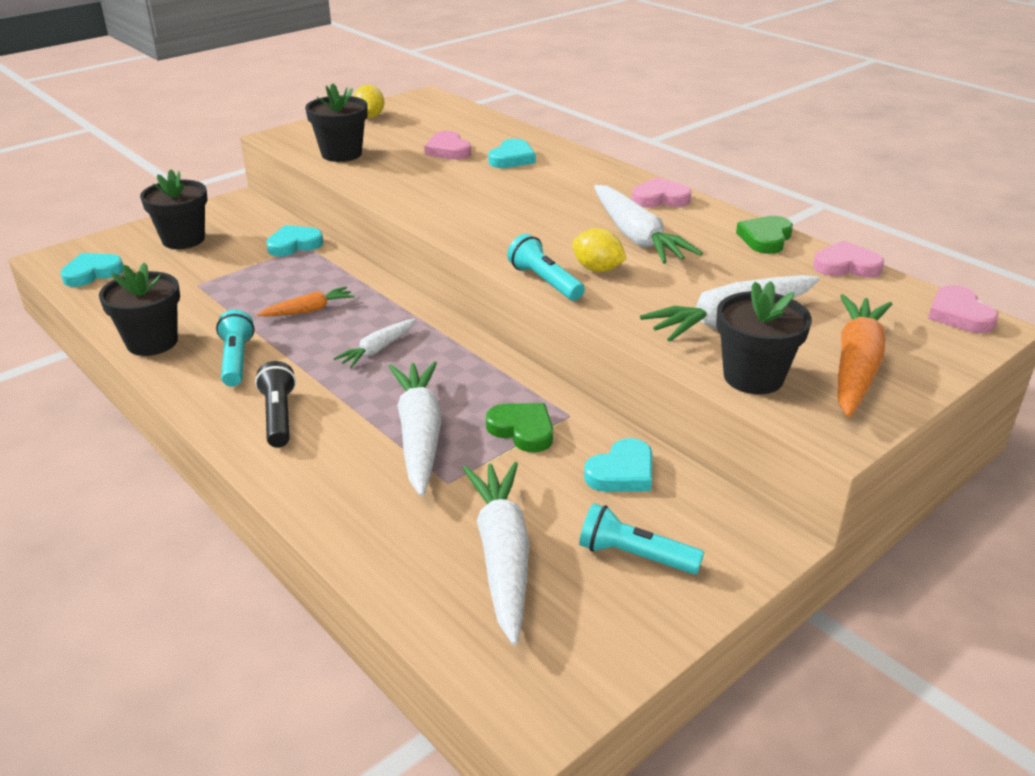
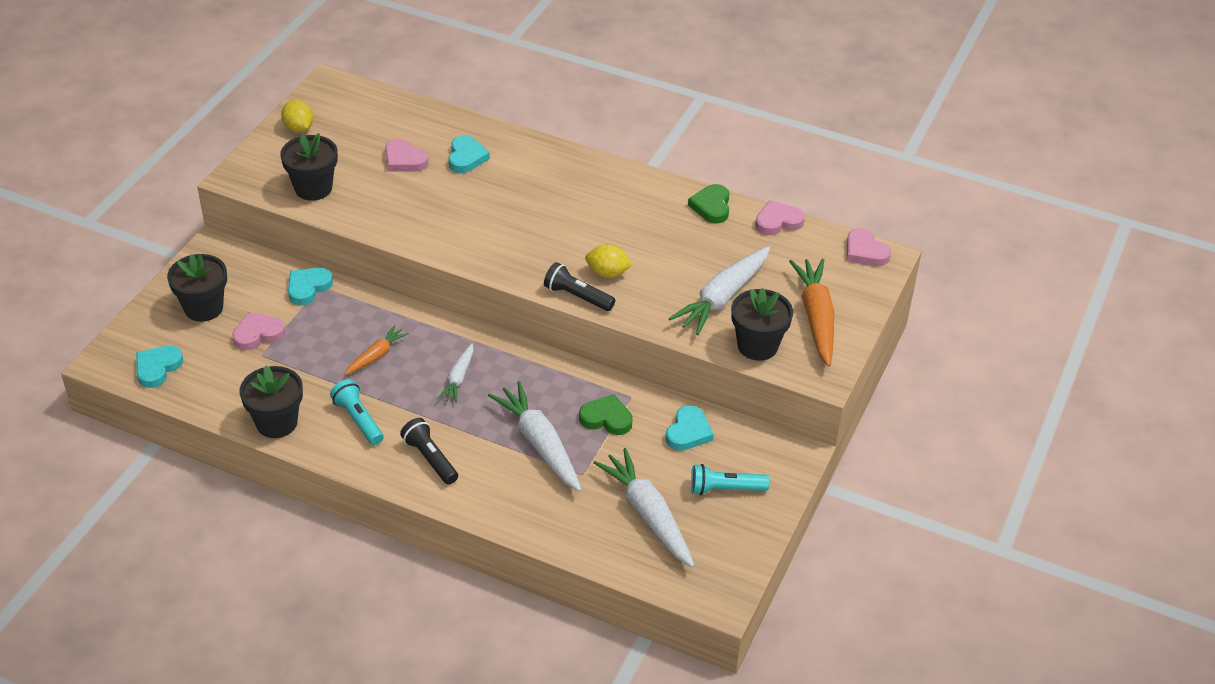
camera: 25 degrees left, 10 degrees up
(545, 281) = (577, 296): turquoise flashlight -> black flashlight
(637, 237) = (618, 230): white carrot -> none
(660, 198) = (613, 179): pink heart -> pink heart (258, 334)

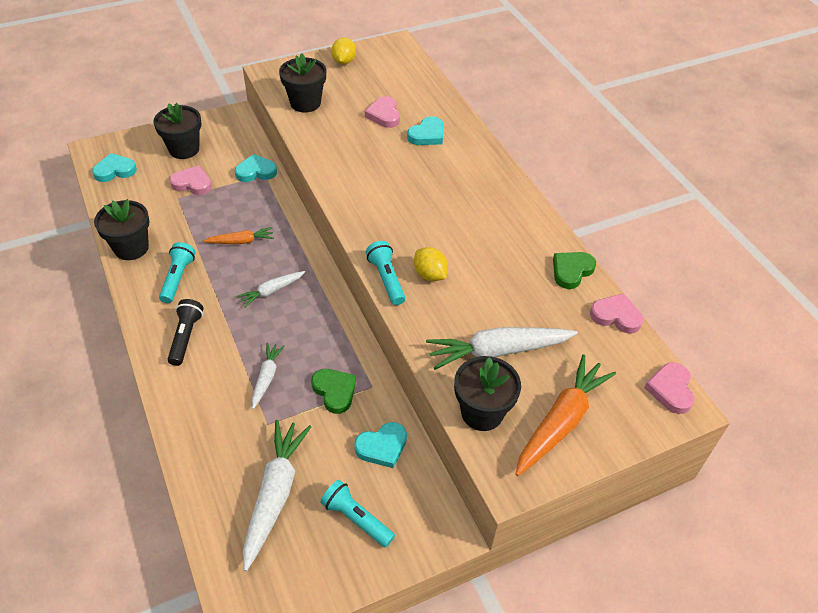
camera: 40 degrees right, 5 degrees up
(539, 444) = (266, 377): white carrot -> white carrot, size x0.55
(577, 296) = (386, 279): black flashlight -> turquoise flashlight

